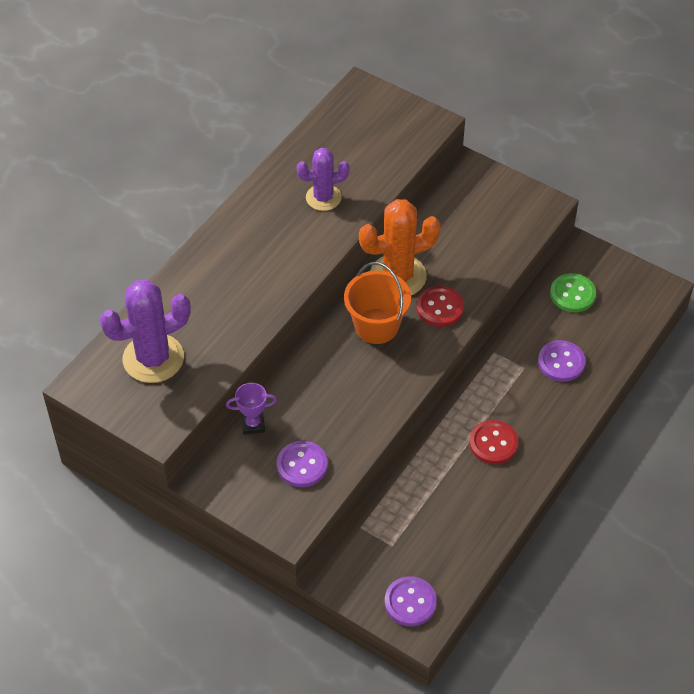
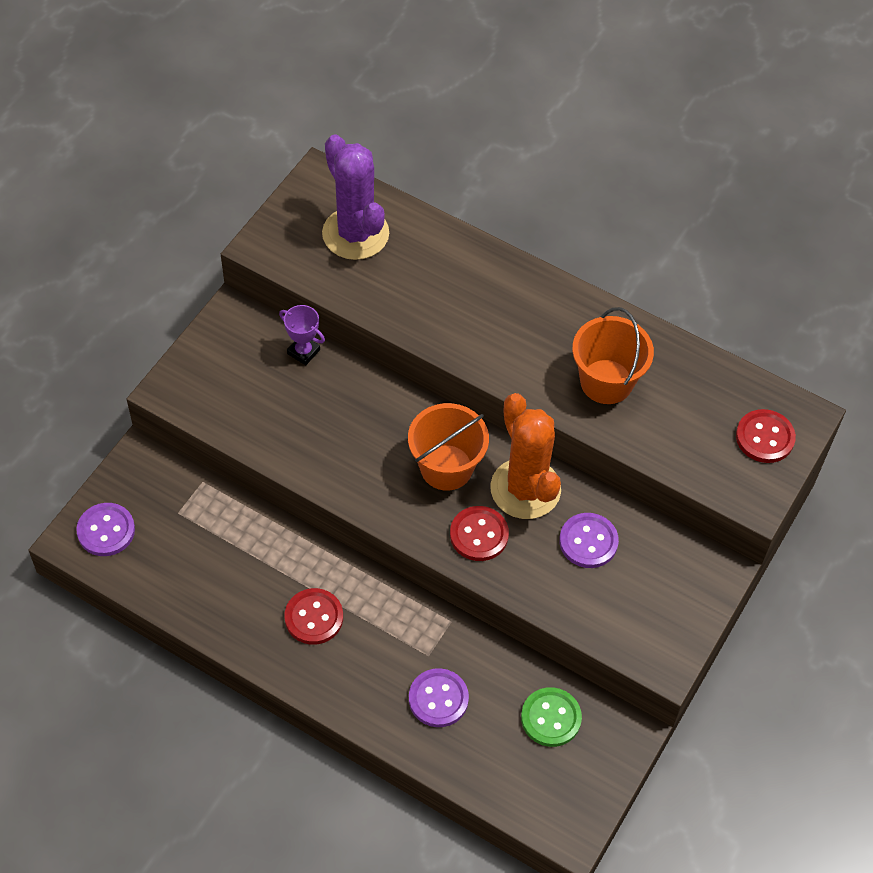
camera: 85 degrees right, 5 degrees up
(253, 424) = (303, 352): purple trophy -> purple trophy turned 45 degrees counterclockwise
(302, 465) = (249, 399): purple button -> purple button (588, 541)
(323, 198) = (606, 382): purple cactus -> orange bucket
(378, 111) = (764, 437): none -> red button

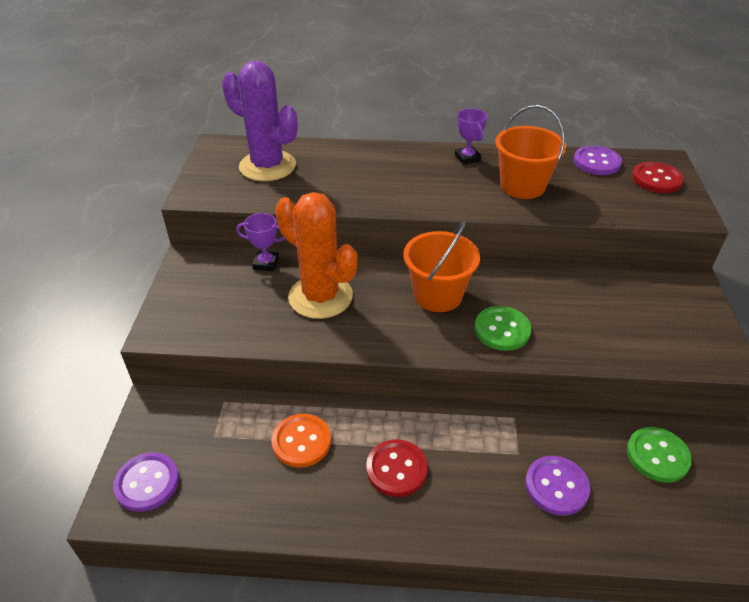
camera: 25 degrees left, 15 degrees down
(248, 553) = (301, 442): none -> orange button
(479, 535) = (502, 330): red button -> green button
(525, 489) = (509, 286): orange cactus -> orange cactus (320, 297)
(579, 313) = (467, 158): none -> purple trophy
(588, 541) = (586, 301): purple button -> purple button (596, 162)

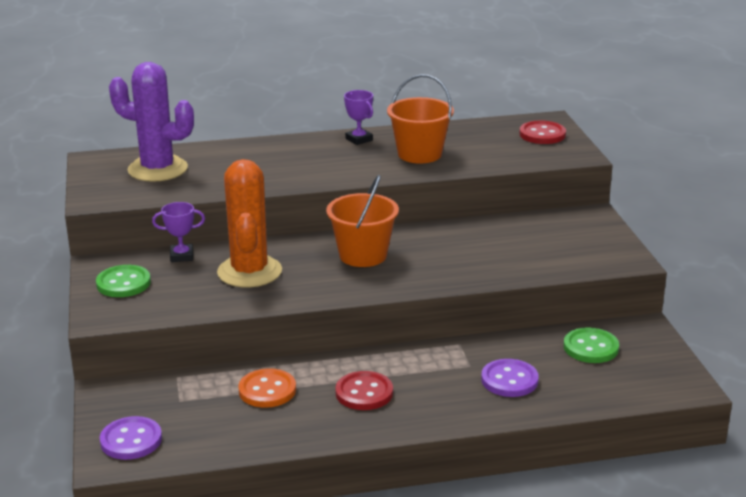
camera: 15 degrees left, 15 degrees down
(320, 297) = (249, 272): orange cactus -> orange cactus turned 60 degrees clockwise
(502, 330) = (431, 270): green button -> green button (123, 283)
(596, 162) = (484, 128): purple button -> none

